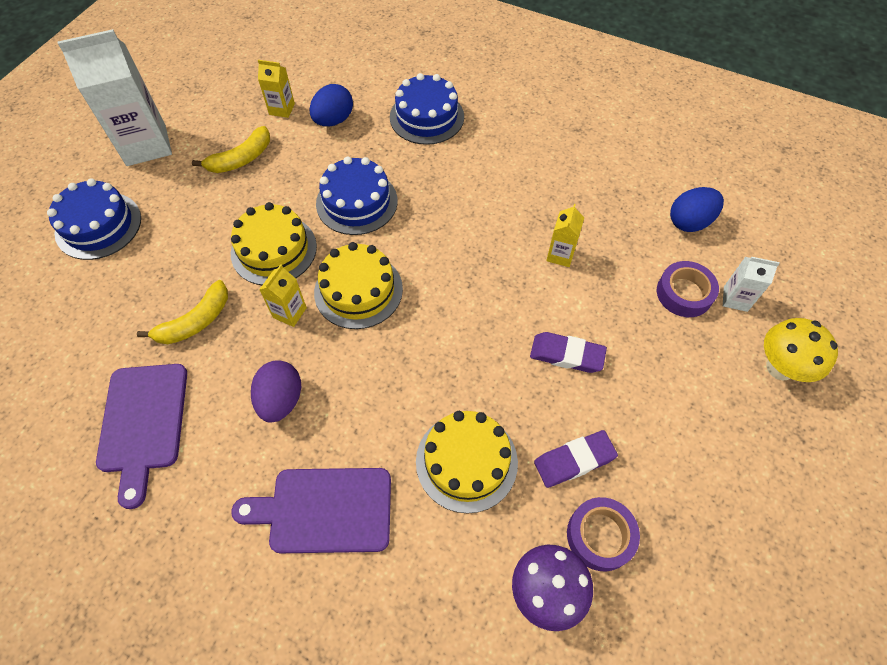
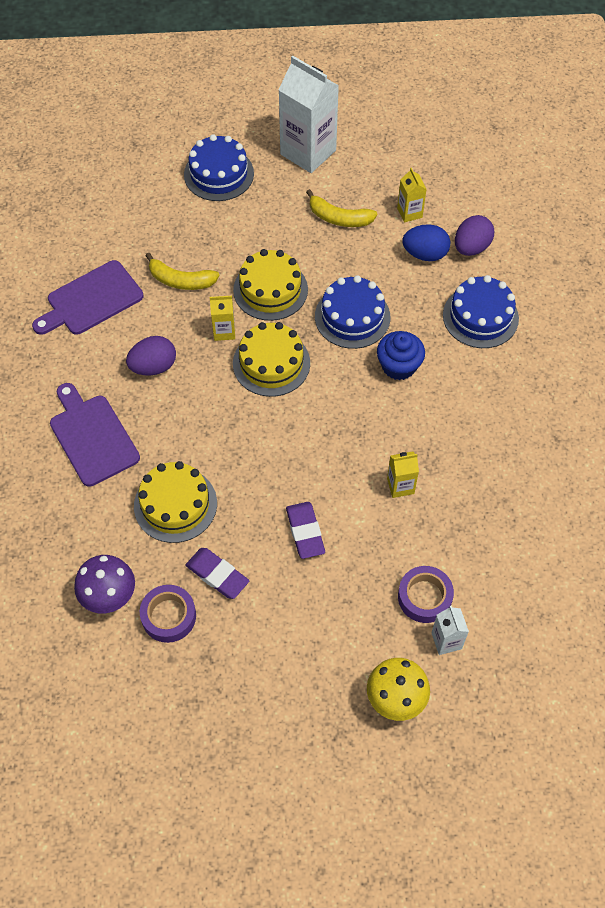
camera: 60 degrees right, 0 degrees up
(353, 88) = (471, 247): none -> purple egg
(435, 195) = (399, 366): none -> blue cupcake
(689, 222) = (509, 574): blue egg -> none

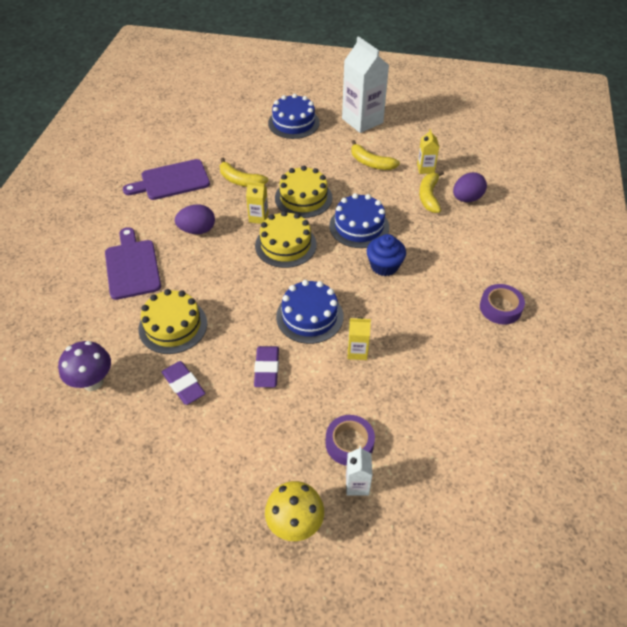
camera: 15 degrees right, 10 degrees down
(169, 616) = (132, 407): purple tape -> purple tape (500, 308)
(425, 254) = (429, 196): blue egg -> yellow banana
(480, 316) = (460, 245): blue cake -> blue cake (309, 316)

